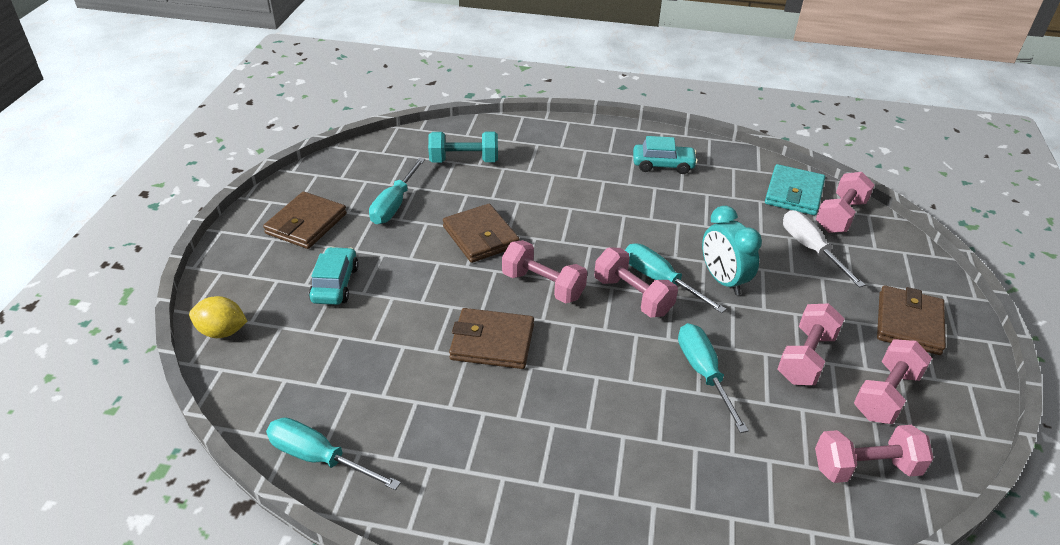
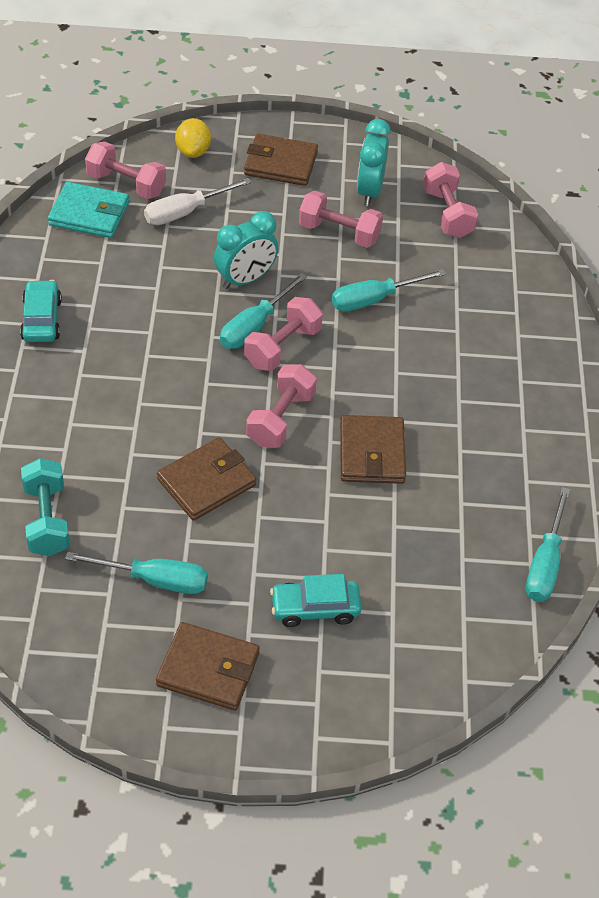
camera: 100 degrees left, 10 degrees up
(222, 331) = (413, 698): yellow lemon -> yellow lemon (193, 151)
(886, 395) = (370, 191): pink dumbbell -> turquoise clock

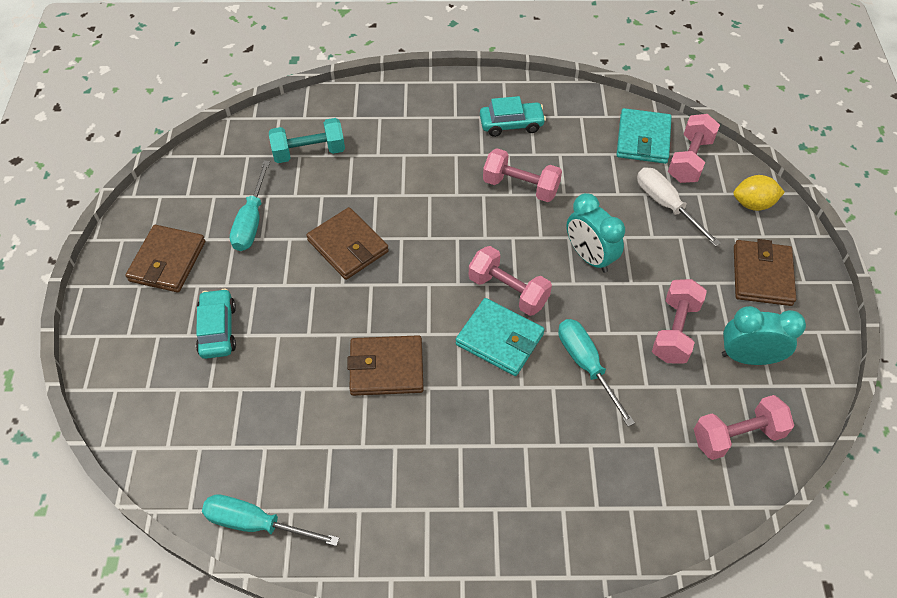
camera: 90 degrees right, 5 degrees up
(254, 326) = (531, 268): turquoise screwdriver -> none
(281, 419) = (421, 294): pink dumbbell -> pink dumbbell (520, 186)
(341, 360) = (499, 339): none -> turquoise wallet

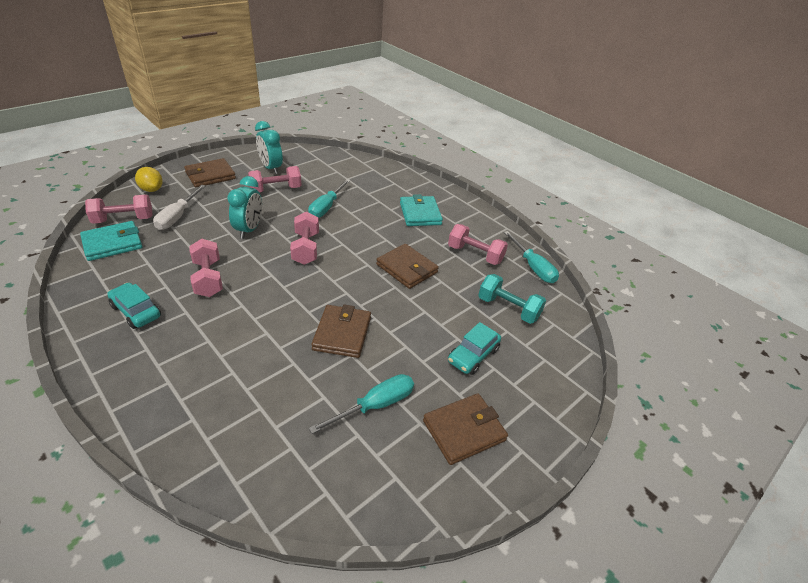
camera: 135 degrees left, 15 degrees down
(309, 152) = (266, 421): turquoise dumbbell -> turquoise dumbbell (508, 309)
(499, 339) = (342, 238): turquoise wallet -> turquoise wallet (420, 214)
(737, 436) = (318, 162): pink dumbbell -> pink dumbbell (475, 254)

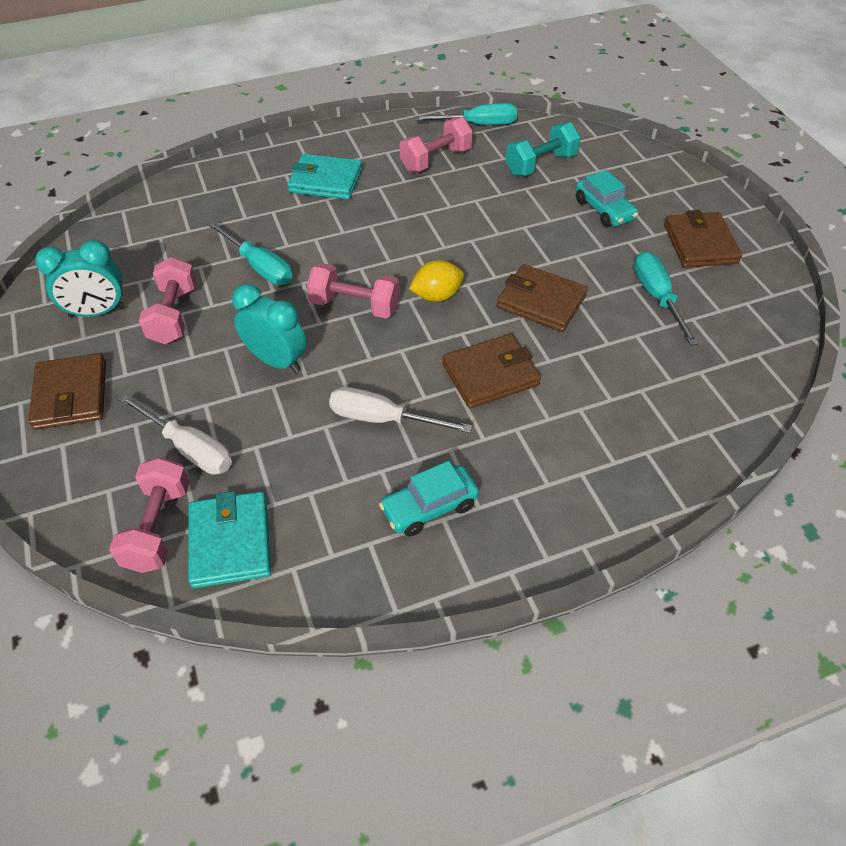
camera: 65 degrees left, 10 degrees up
(152, 189) = (70, 484): yellow lemon -> yellow lemon (437, 296)
(208, 278) = (382, 419): pink dumbbell -> white screwdriver
(407, 268) = (440, 221): brown wallet -> brown wallet (490, 374)

